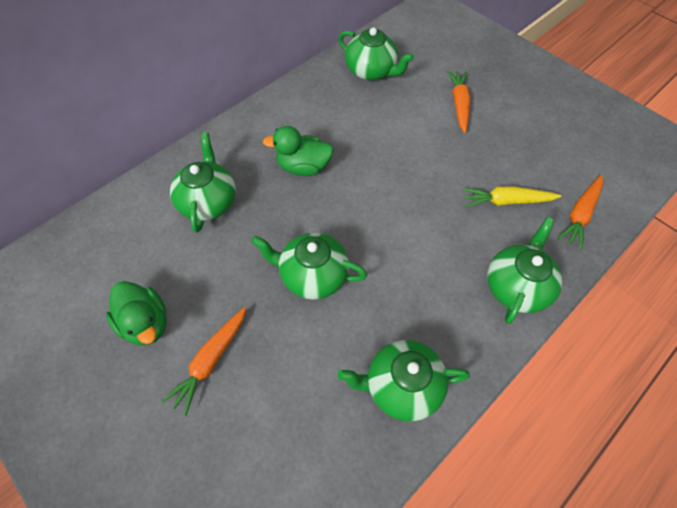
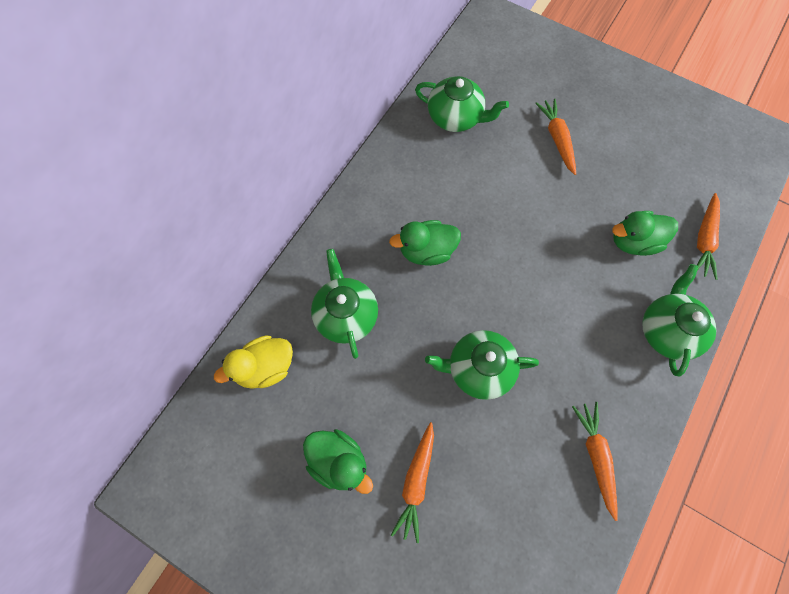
camera: 15 degrees left, 10 degrees up
(118, 227) = (265, 367): none -> yellow duck
(402, 386) = (595, 457): green teapot -> orange carrot
(506, 201) = (633, 242): yellow carrot -> green duck

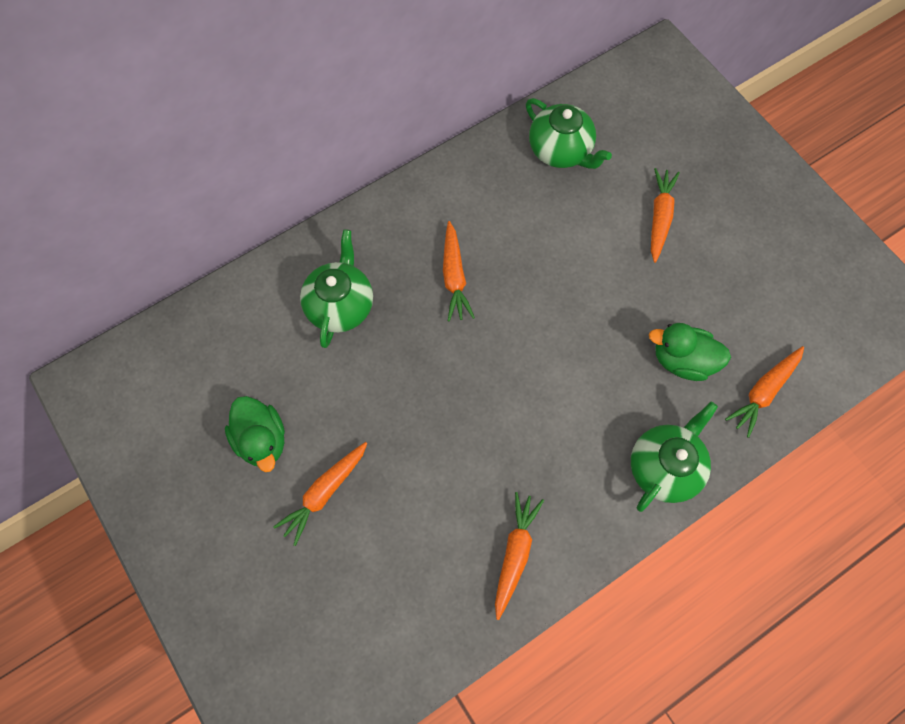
camera: 25 degrees right, 0 degrees up
(265, 367) = (239, 321): yellow duck -> none
(426, 251) = (454, 276): green duck -> orange carrot
(478, 369) = (443, 415): green teapot -> none

